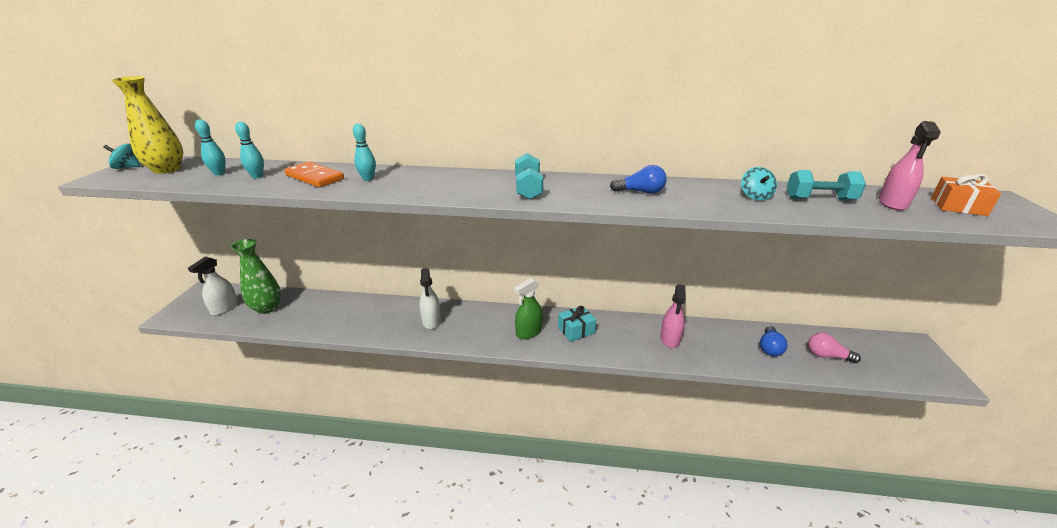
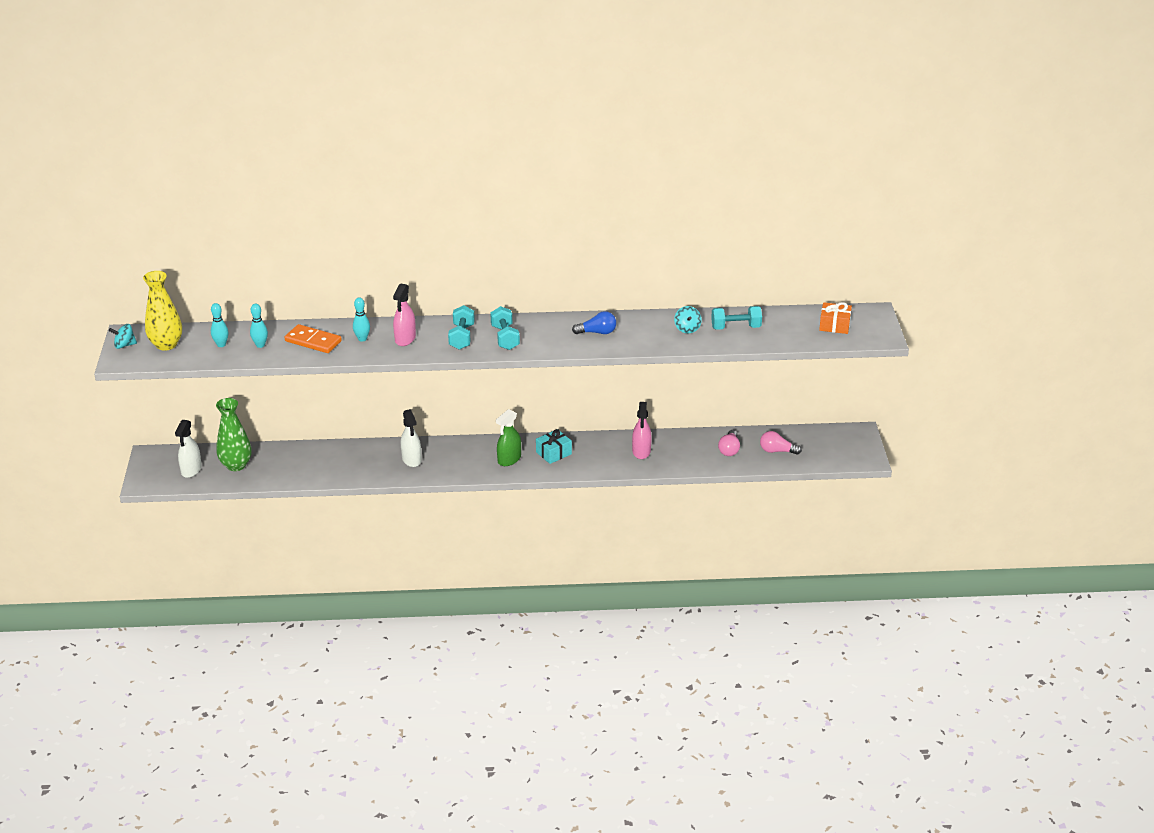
camera: 10 degrees left, 5 degrees up
(478, 185) = (462, 337): none -> turquoise dumbbell
(769, 348) = (729, 449): blue light bulb -> pink light bulb
(893, 203) = (788, 327): pink spray bottle -> pink spray bottle (405, 339)

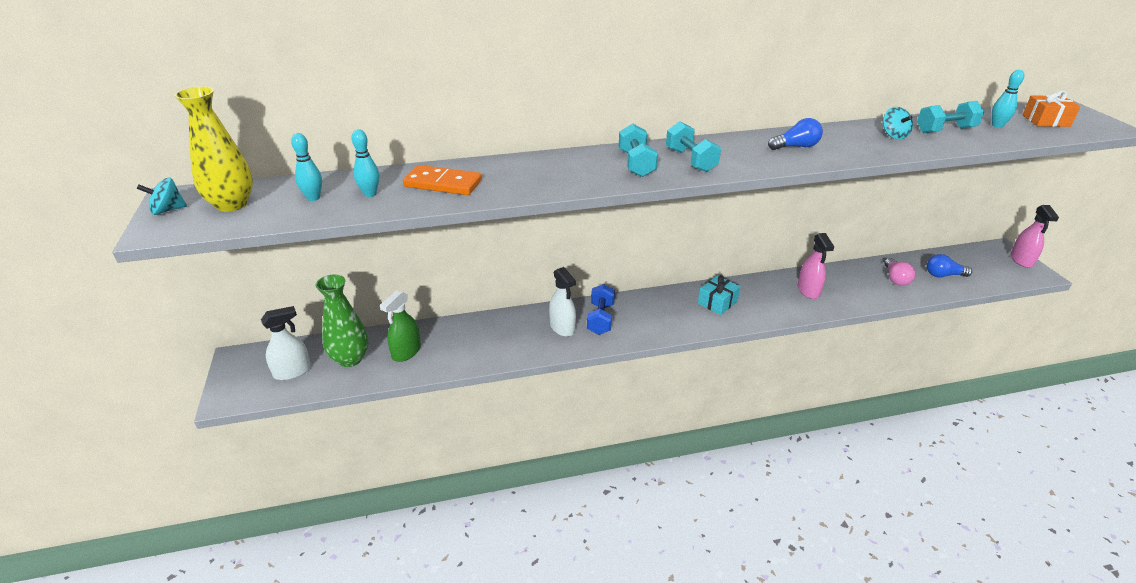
camera: 10 degrees left, 0 degrees up
(191, 470) = (292, 372): white spray bottle -> white spray bottle turned 120 degrees counterclockwise
(362, 339) = (508, 176): turquoise bowling pin -> turquoise bowling pin (997, 126)
(405, 339) = (565, 171): pink spray bottle -> pink spray bottle (1021, 260)
(446, 456) = (600, 319): none -> blue dumbbell
(509, 459) = (673, 315): green spray bottle -> green spray bottle (406, 352)
(777, 451) = (943, 275): pink light bulb -> blue light bulb

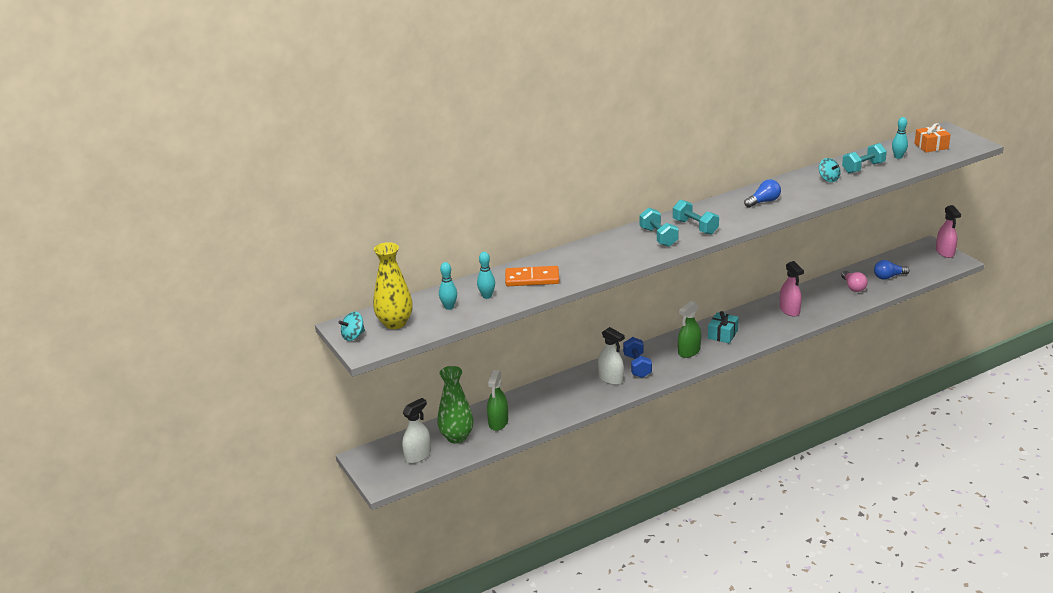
camera: 15 degrees left, 5 degrees down
(668, 315) = (689, 352): none -> green spray bottle

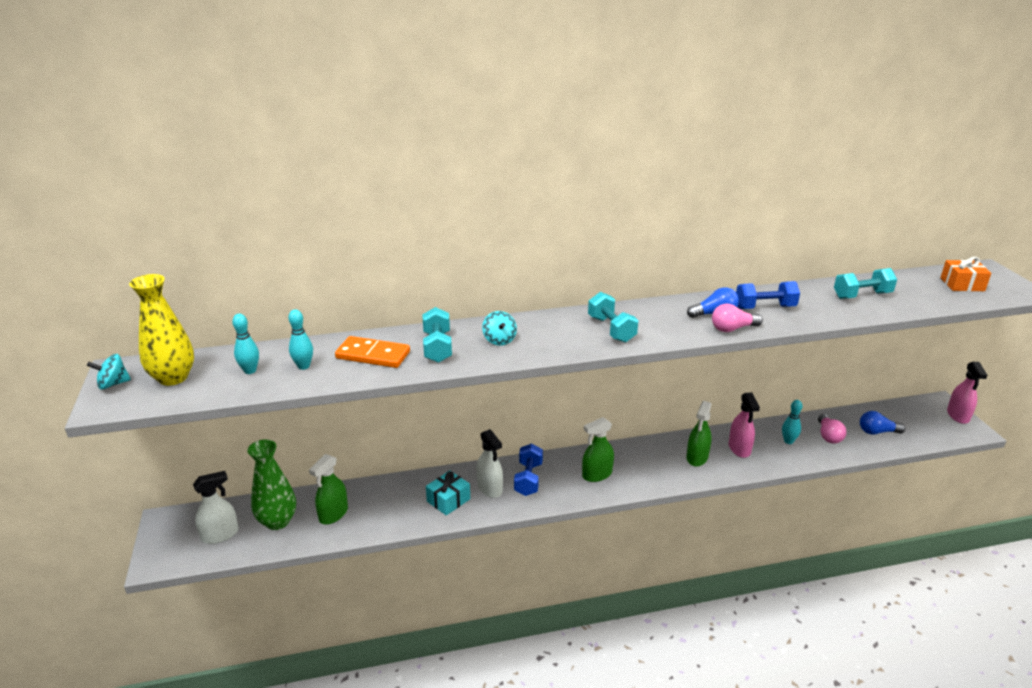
camera: 15 degrees right, 0 degrees up
(658, 237) = (559, 333): turquoise dumbbell -> turquoise dumbbell (437, 347)
(722, 334) = (646, 461): turquoise gift -> turquoise gift (448, 500)
(760, 323) = (697, 458): none -> green spray bottle
(782, 210) = (732, 329): none -> pink light bulb
(797, 190) = (765, 307): none -> blue dumbbell
(828, 179) = (811, 301): turquoise spinning top -> turquoise spinning top (499, 340)
(898, 157) = (913, 290): turquoise bowling pin -> turquoise bowling pin (788, 441)

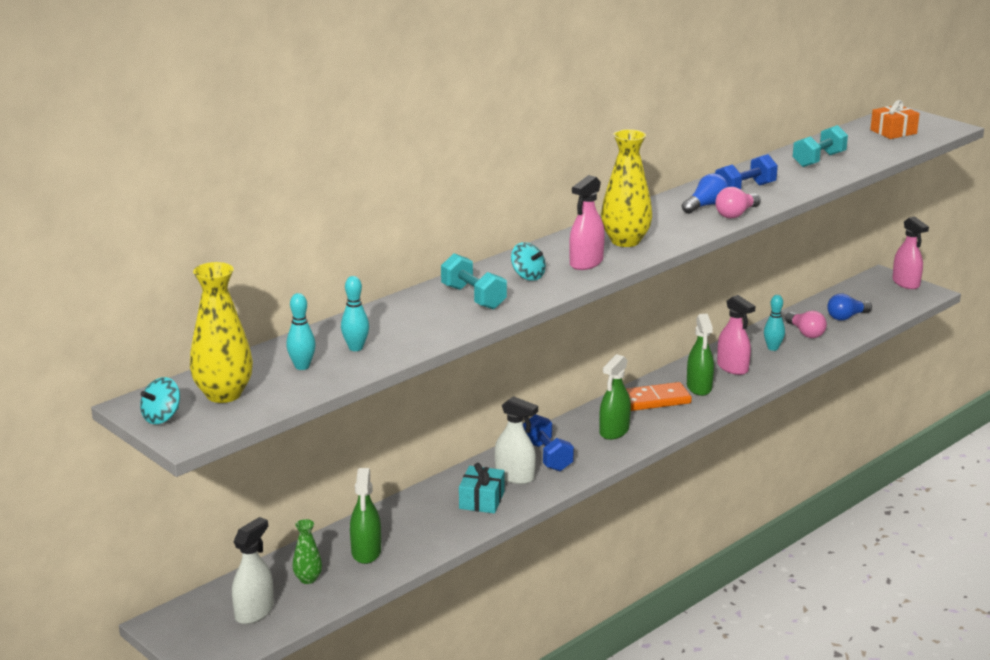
camera: 30 degrees left, 5 degrees down
(277, 521) = (308, 579): green vase -> green vase, size x0.53
(373, 355) = (415, 320): orange domino -> orange domino (654, 400)
(557, 340) = (586, 263): none -> pink spray bottle
(611, 329) = (625, 241): turquoise dumbbell -> yellow vase

